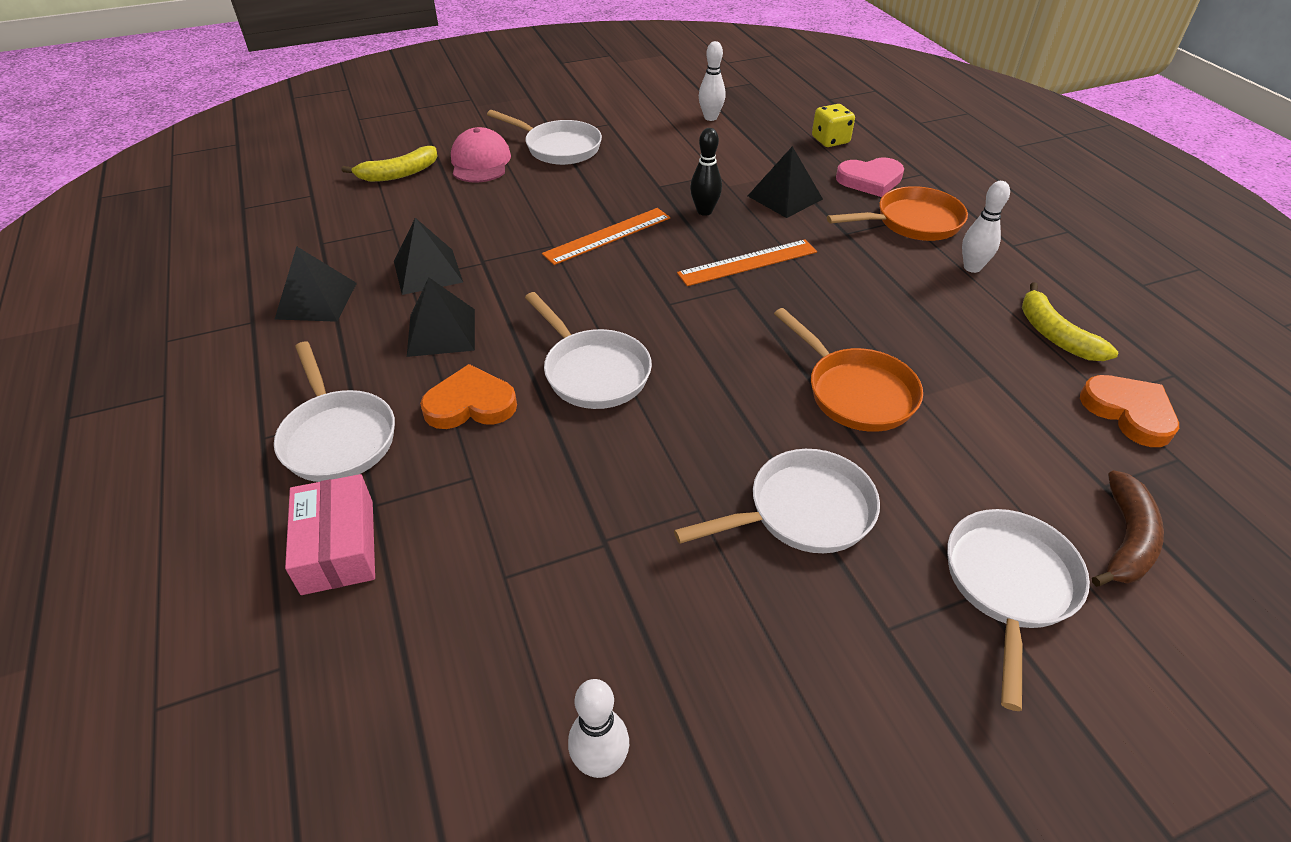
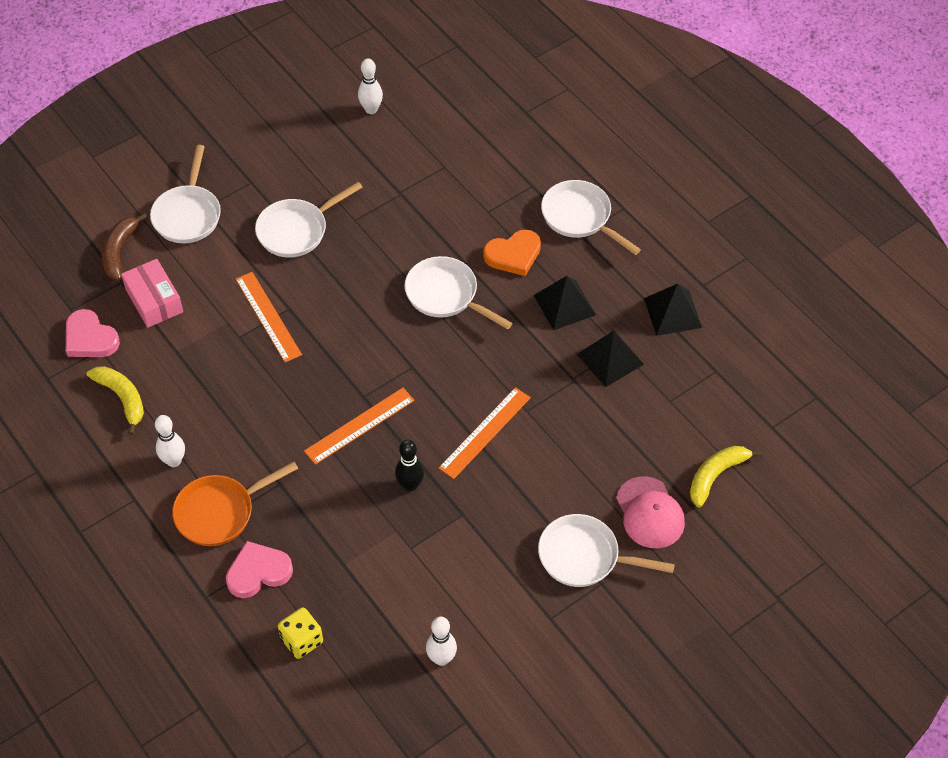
camera: 165 degrees right, 10 degrees up
(338, 546) = (536, 163): pink box -> pink box (154, 300)
(785, 197) = (339, 524): black pyramid -> none
(855, 392) = (268, 316): orange pan -> orange ruler
(1129, 412) = (90, 338): orange heart -> pink heart

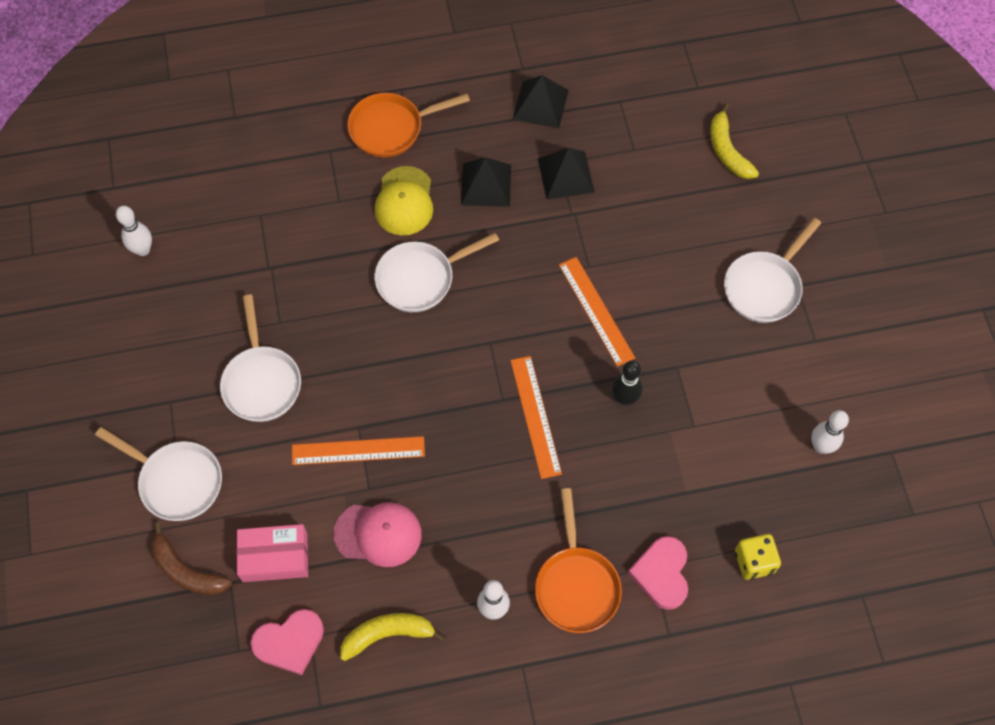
camera: 65 degrees left, 10 degrees up
(513, 255) = (404, 201): orange heart -> yellow cap
(579, 217) = (391, 128): white pan -> orange pan
(650, 513) = (742, 217): pink cap -> pink cap (378, 534)

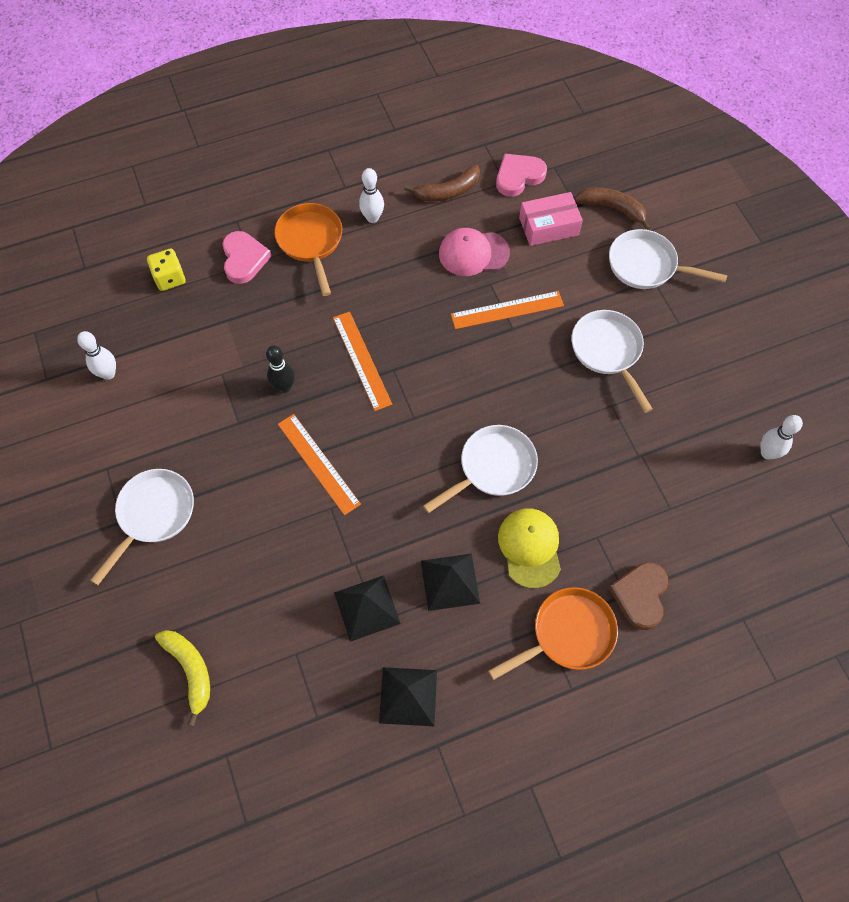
camera: 170 degrees right, 0 degrees up
(317, 147) = (640, 595): none -> brown heart
(387, 634) = (448, 191): yellow banana -> brown banana

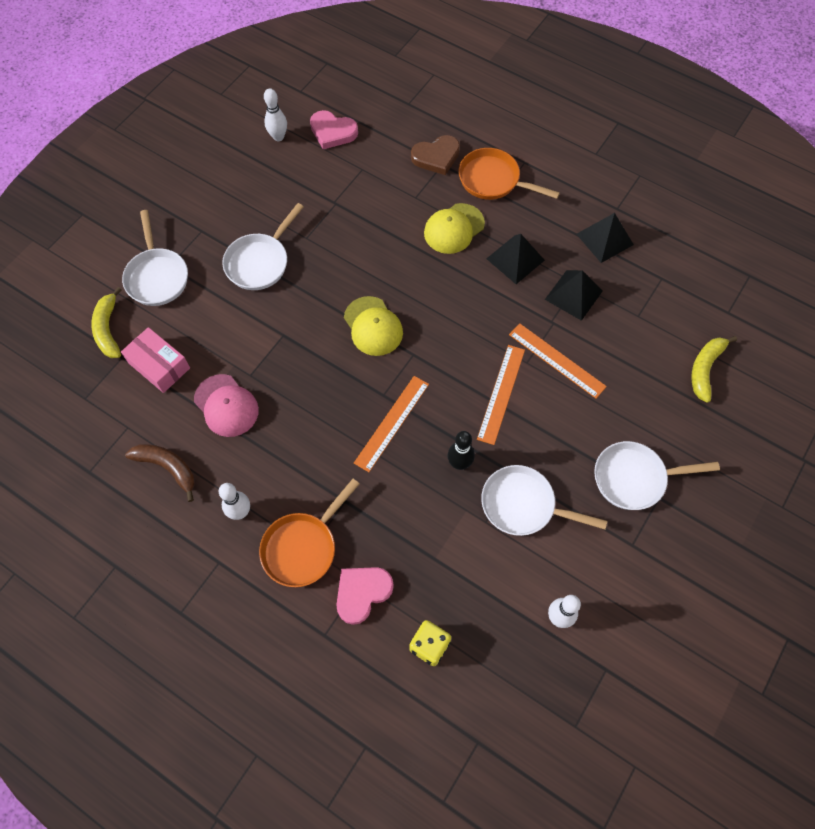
camera: 125 degrees left, 0 degrees up
(468, 403) = (373, 326): none -> yellow cap
(493, 468) = (413, 281): white pan -> white pan (523, 505)
(507, 310) = (268, 348): orange ruler -> orange ruler (557, 360)
(518, 176) = (114, 420): pink heart -> pink heart (332, 132)
(612, 208) = (108, 329): brown banana -> yellow banana

